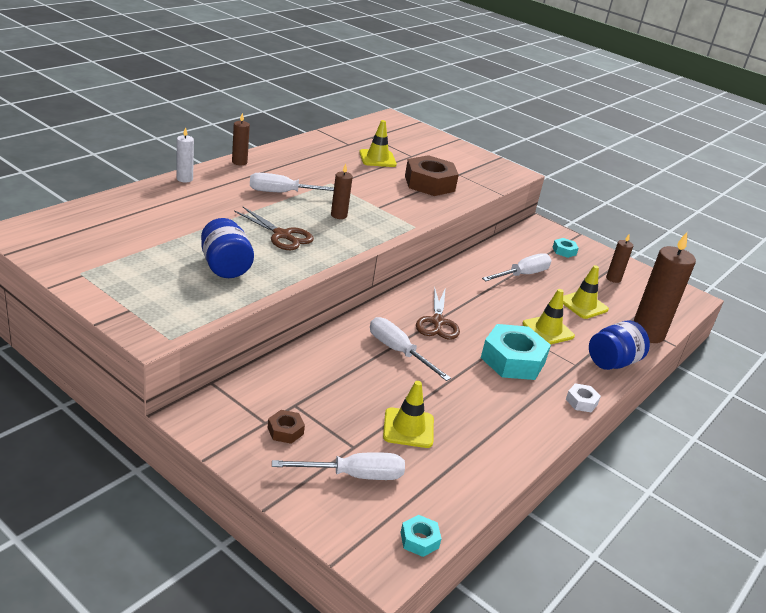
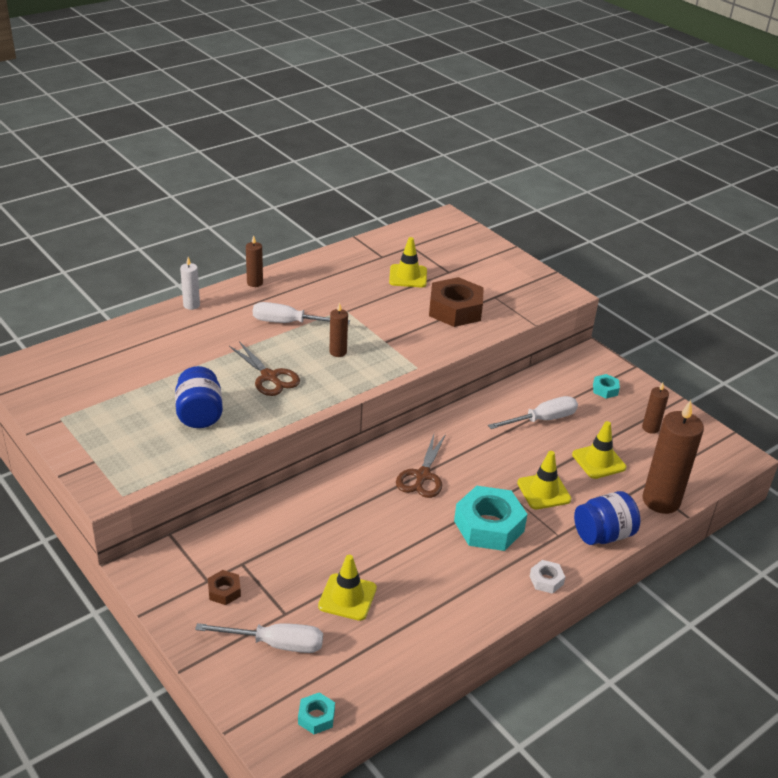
camera: 15 degrees right, 5 degrees up
(398, 351) = (368, 509): white screwdriver -> none

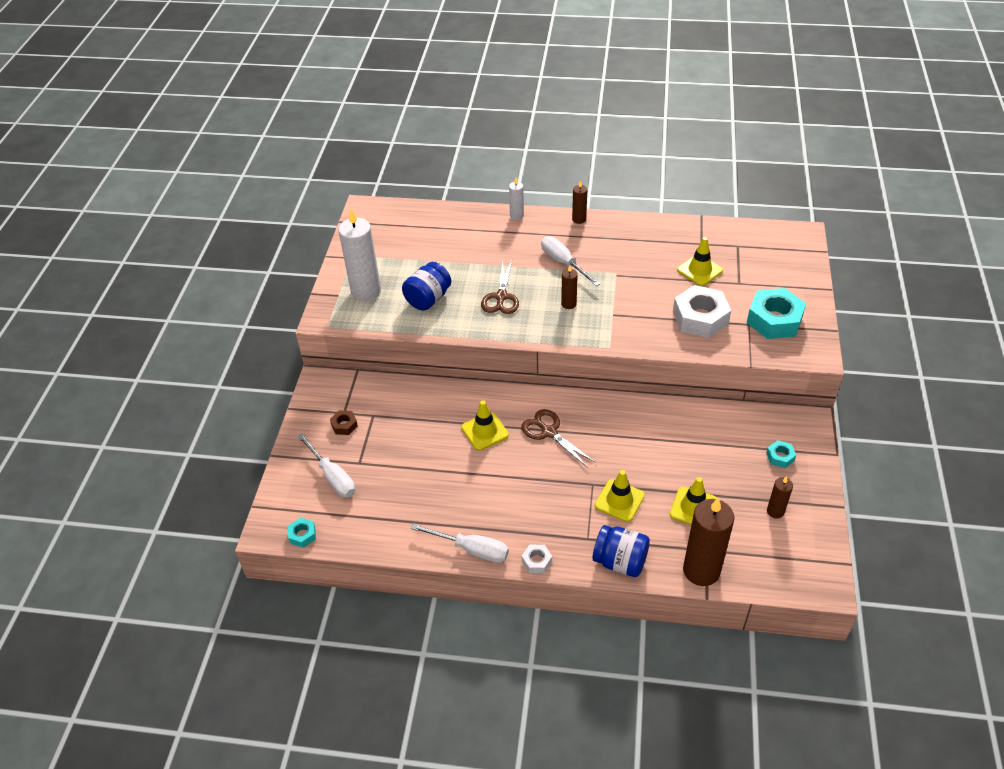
camera: 50 degrees right, 10 degrees up
(121, 441) = (366, 291): none -> white candle
(347, 597) = (403, 479): yellow traffic cone -> yellow traffic cone (485, 431)
(422, 476) = (549, 432): brown scissors -> brown scissors turned 75 degrees clockwise
(455, 310) = (700, 318): brown nut -> white nut
(489, 526) = (547, 497): turquoise nut -> turquoise nut (774, 320)
(542, 420) = (692, 448): white screwdriver -> white screwdriver (471, 549)

